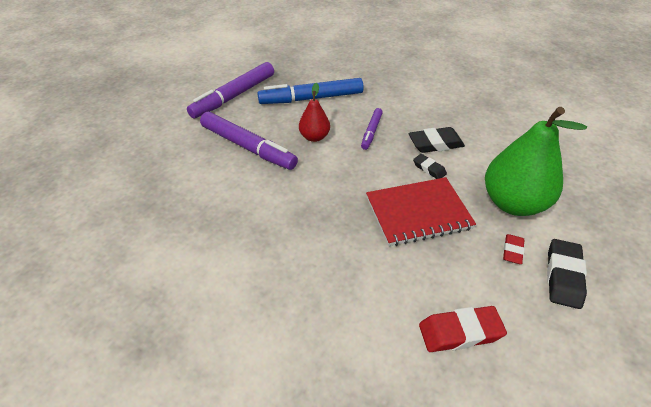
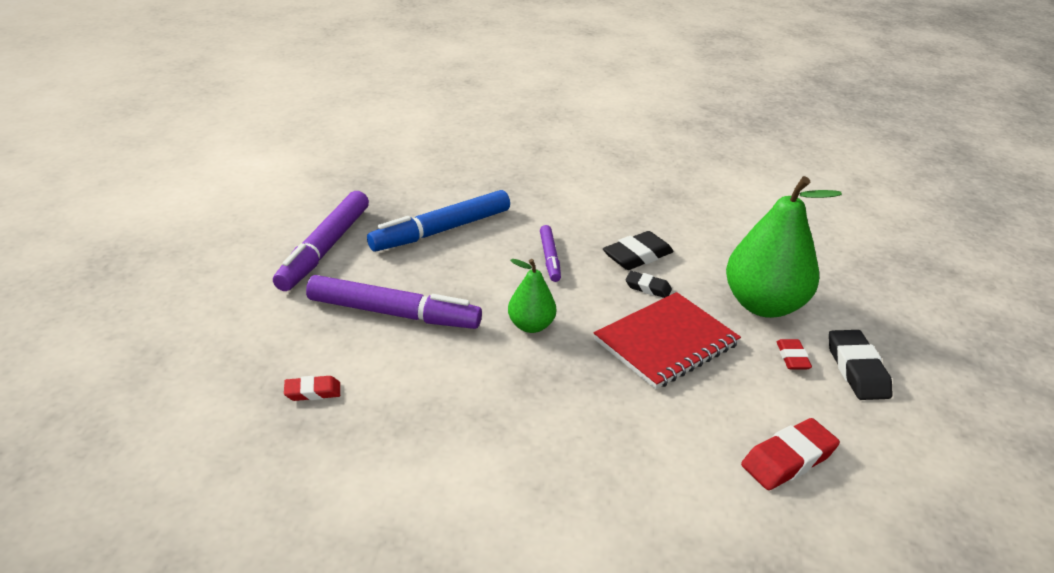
camera: 25 degrees left, 10 degrees down
(170, 186) = (313, 392): none -> red eraser
(314, 137) = (478, 280): red pear -> none
(329, 176) = (531, 325): none -> green pear

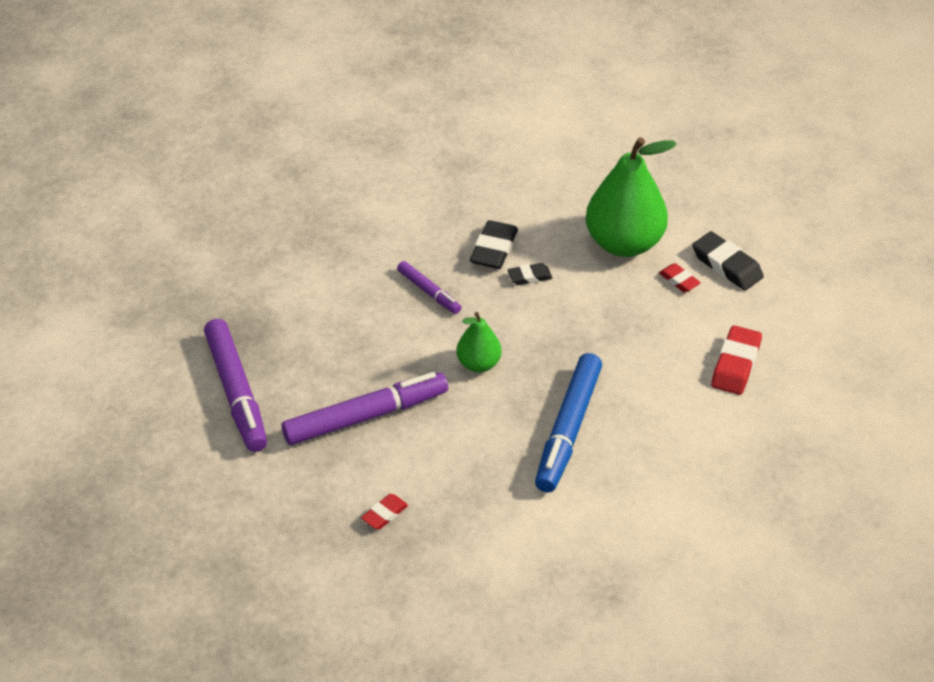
camera: 35 degrees left, 10 degrees up
(441, 231) = (312, 316): blue marker -> blue marker (568, 430)
(666, 342) = (586, 319): red notebook -> none

